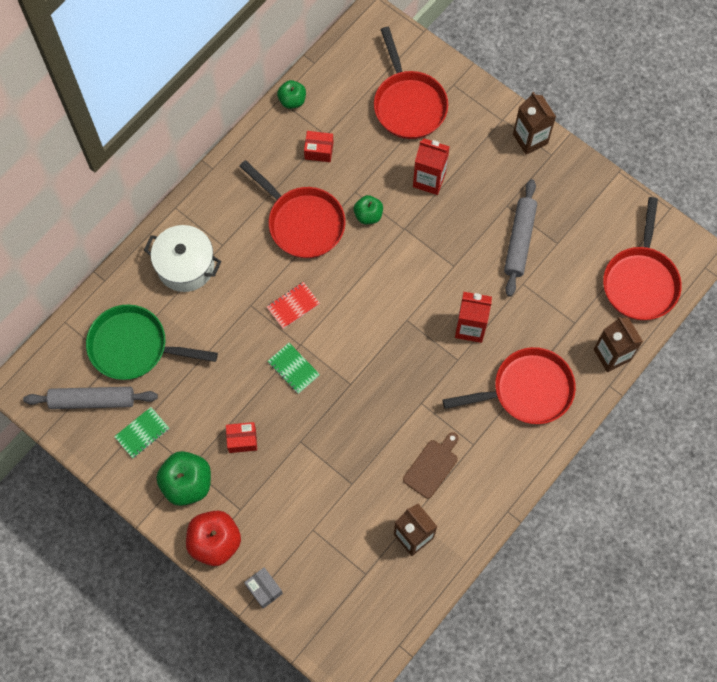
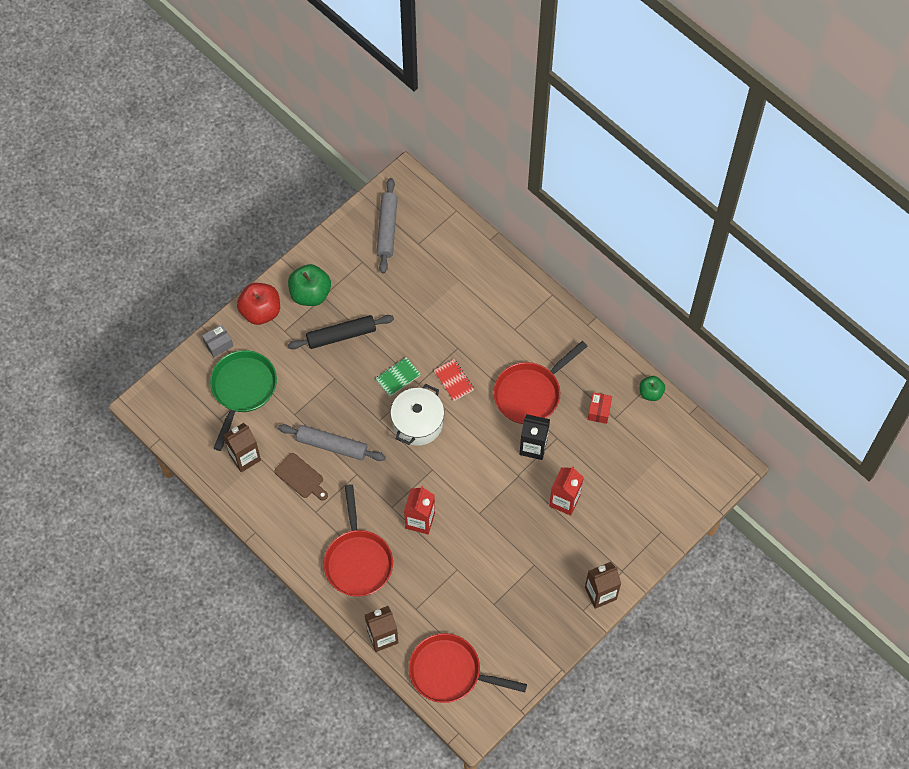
camera: 95 degrees right, 5 degrees down
(134, 347) = (429, 259): green pan -> green pan (242, 389)
(142, 433) = (356, 263): green notebook -> none
(185, 266) = (497, 300): white pot -> white pot (417, 423)
(242, 440) = (341, 335): red box -> black rolling pin
(368, 215) = (533, 447): green apple -> black carton
(408, 104) = (642, 490): red pan -> none
(519, 241) = (498, 571): grey rolling pin -> grey rolling pin (332, 445)

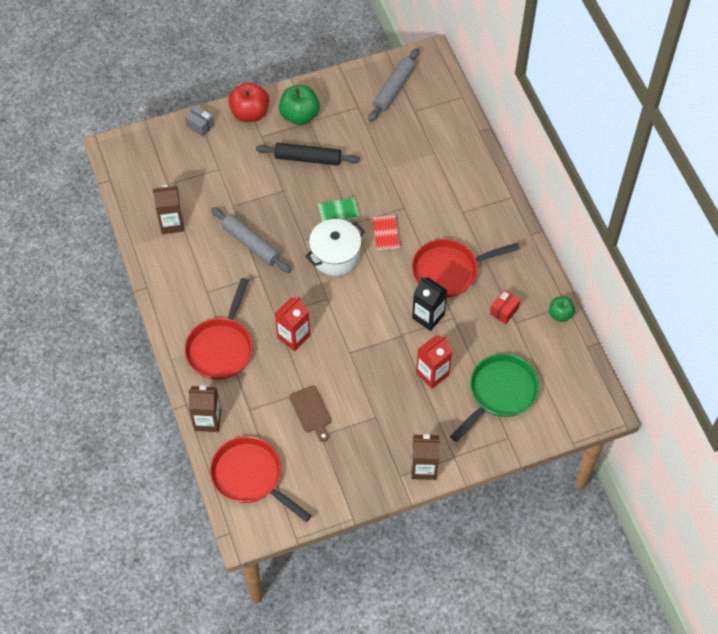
camera: 25 degrees right, 5 degrees down
(218, 344) = (200, 125): grey box -> grey box turned 45 degrees clockwise
(242, 389) = (200, 169): green pan -> green pan (500, 393)
(300, 477) = (210, 258): brown cutting board -> brown cutting board (311, 411)

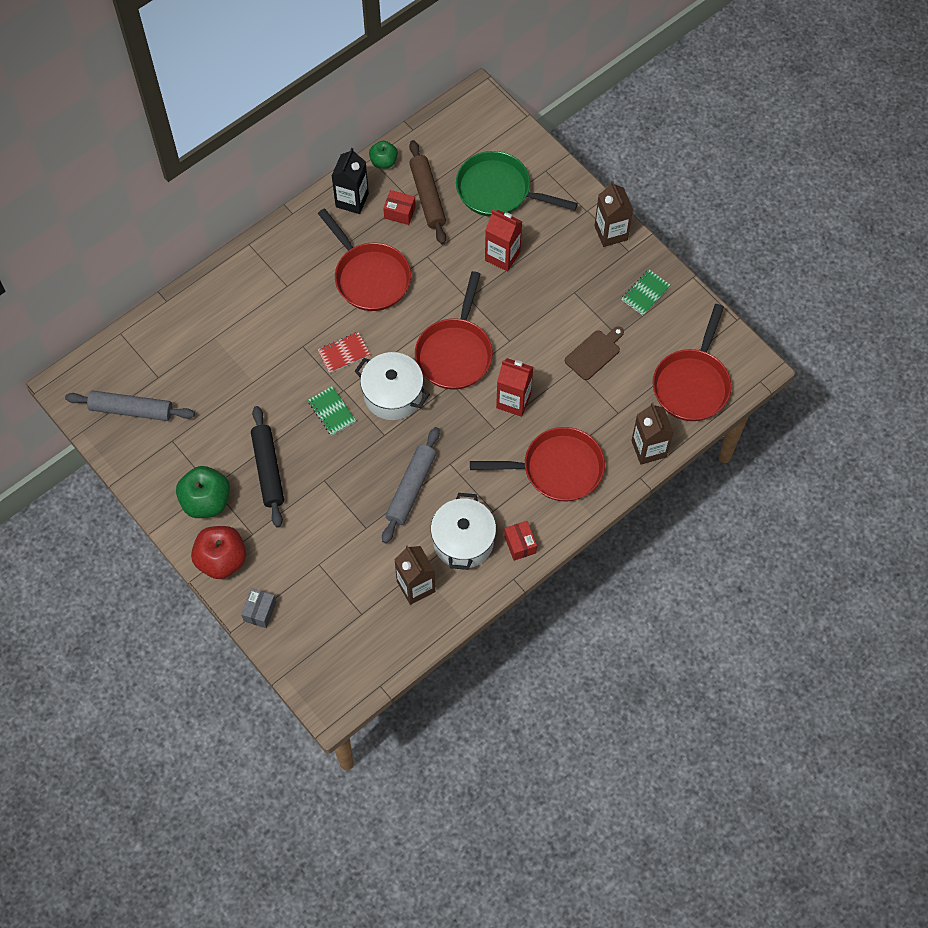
camera: 110 degrees left, 5 degrees up
(171, 301) = (520, 544): none -> red box
(192, 264) = (463, 541): none -> white pot
(352, 473) = (645, 293): none -> green notebook
(354, 309) = (455, 353): none -> red pan
(428, 316) = (435, 280): black carton -> black carton (352, 200)
(513, 336) = (427, 196): none -> brown rolling pin

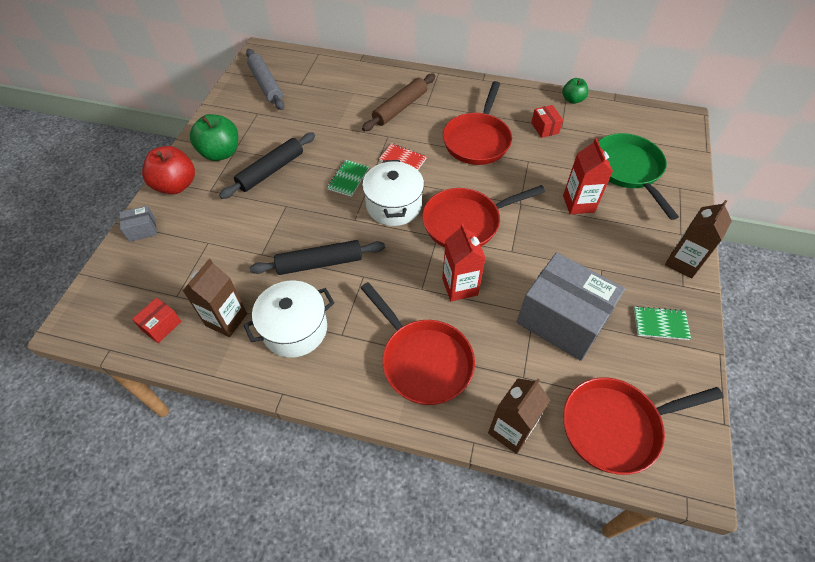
camera: 55 degrees right, 10 degrees down
(352, 200) = (525, 100): black carton -> none
(411, 488) = (319, 263): grey rolling pin -> black rolling pin
(427, 196) = (574, 135): brown rolling pin -> brown rolling pin (400, 108)
(520, 544) = (322, 377): red box -> red box (161, 326)
(594, 353) = (562, 320): brown cutting board -> grey box

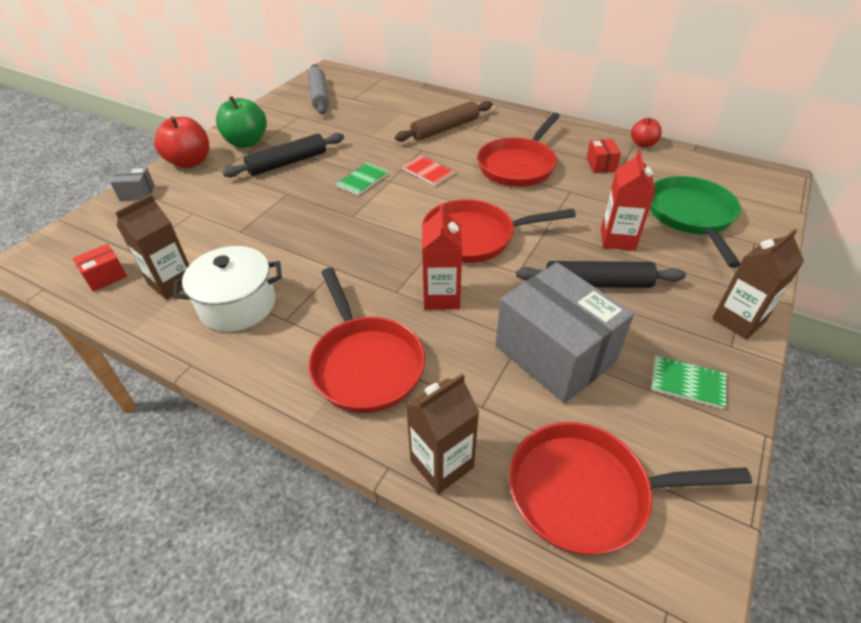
camera: 15 degrees right, 10 degrees down
(319, 263) = (295, 249): black rolling pin -> black rolling pin (597, 283)
(394, 205) = (400, 210): white pot -> none
(572, 100) = (643, 144): green apple -> red apple

